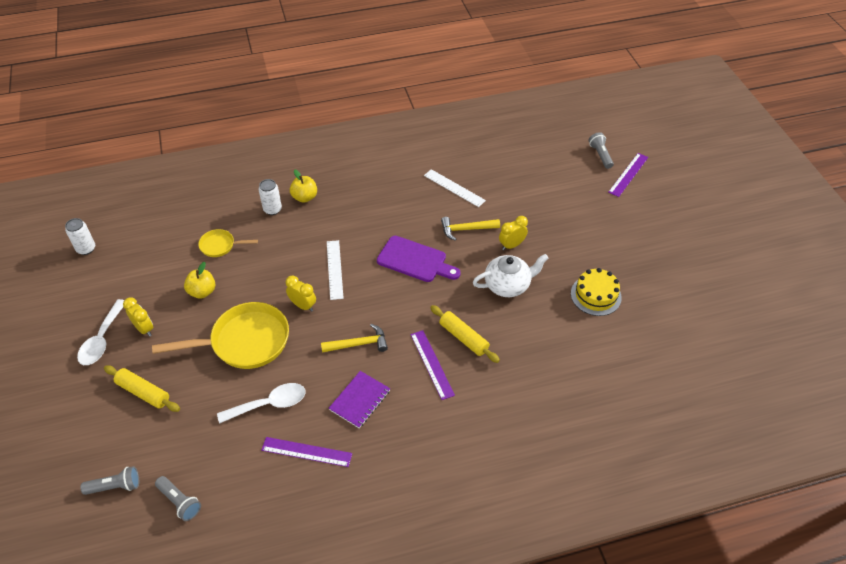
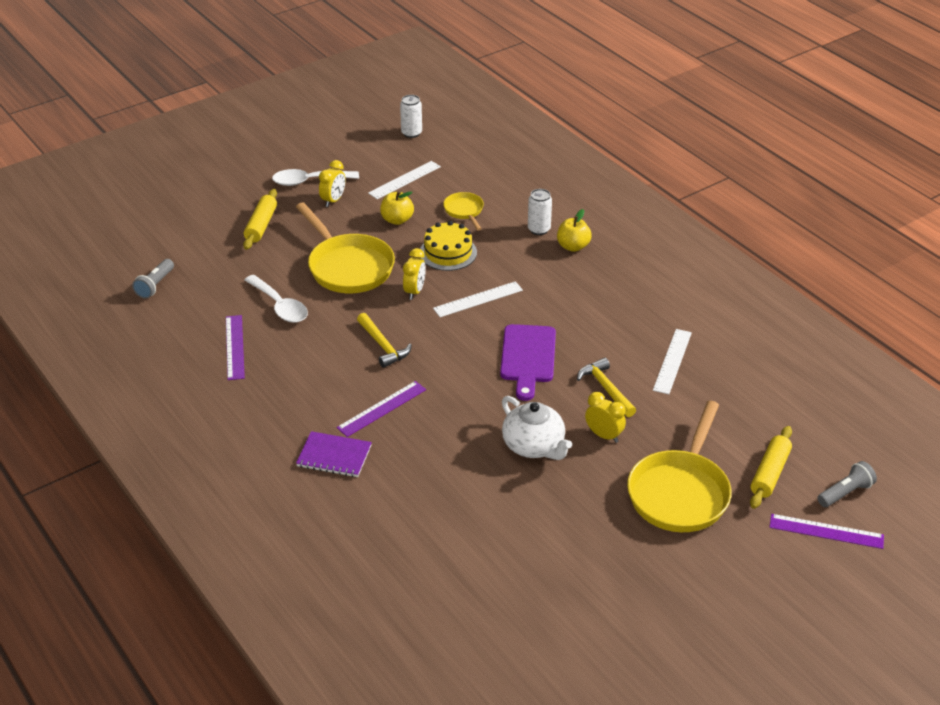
camera: 70 degrees right, 10 degrees down
(115, 486) = (159, 244): grey flashlight -> none
(150, 272) = (404, 180): none -> white ruler
(360, 400) = (310, 366): purple notebook -> purple notebook (334, 456)
(463, 338) = (431, 425): yellow rolling pin -> yellow rolling pin (769, 473)
(577, 226) = (680, 492): none -> yellow pan
(595, 295) = (563, 534): yellow cake -> yellow cake (448, 252)

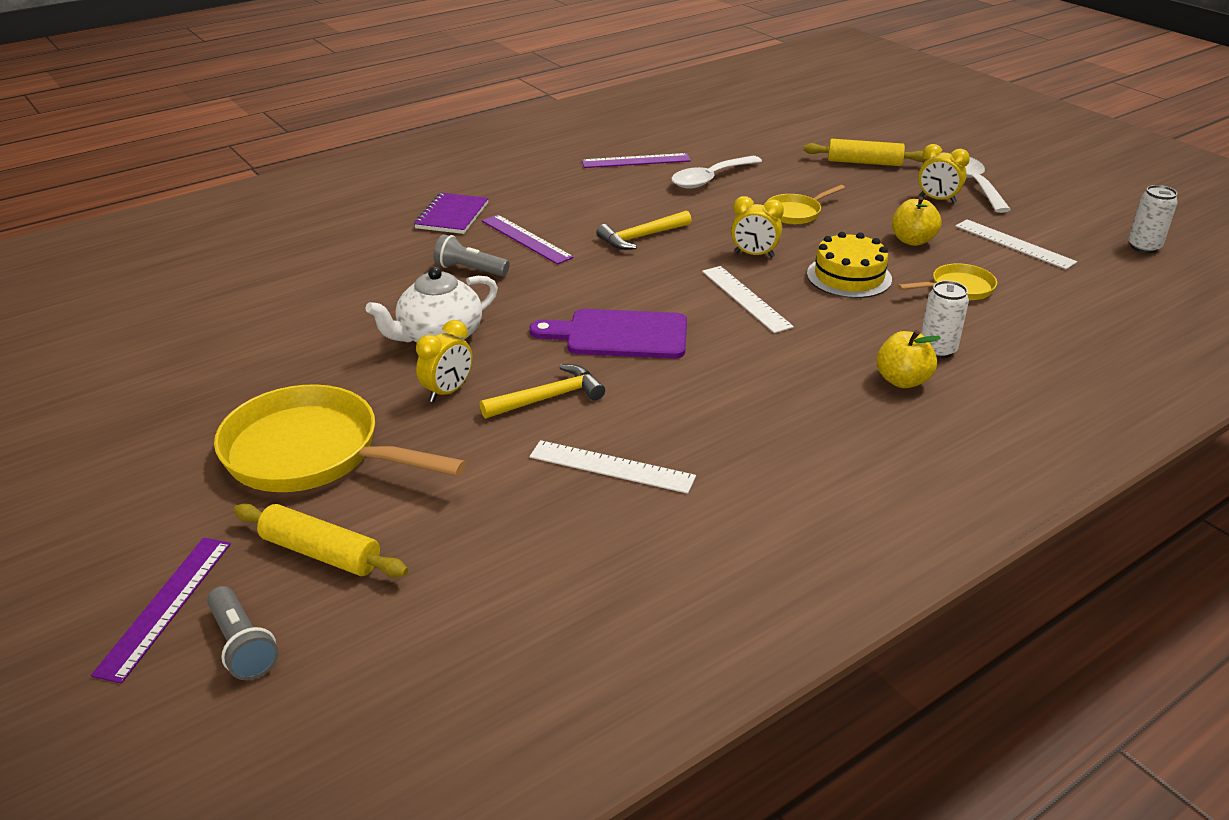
camera: 90 degrees right, 5 degrees down
(155, 285) = (736, 120): grey flashlight -> grey flashlight (470, 270)
(348, 267) = (796, 213): yellow pan -> yellow pan, size x0.50

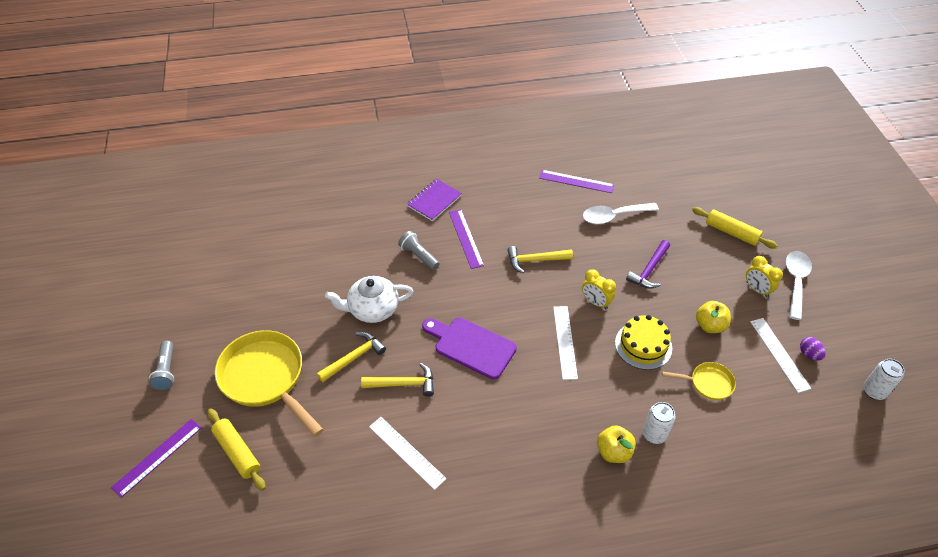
camera: 25 degrees right, 15 degrees up
(242, 645) = (178, 498): grey flashlight -> grey flashlight (166, 371)
(447, 392) = (354, 357): yellow clock -> yellow hammer
(796, 213) = (649, 270): yellow pan -> purple hammer
(1046, 236) = (809, 354): none -> purple egg

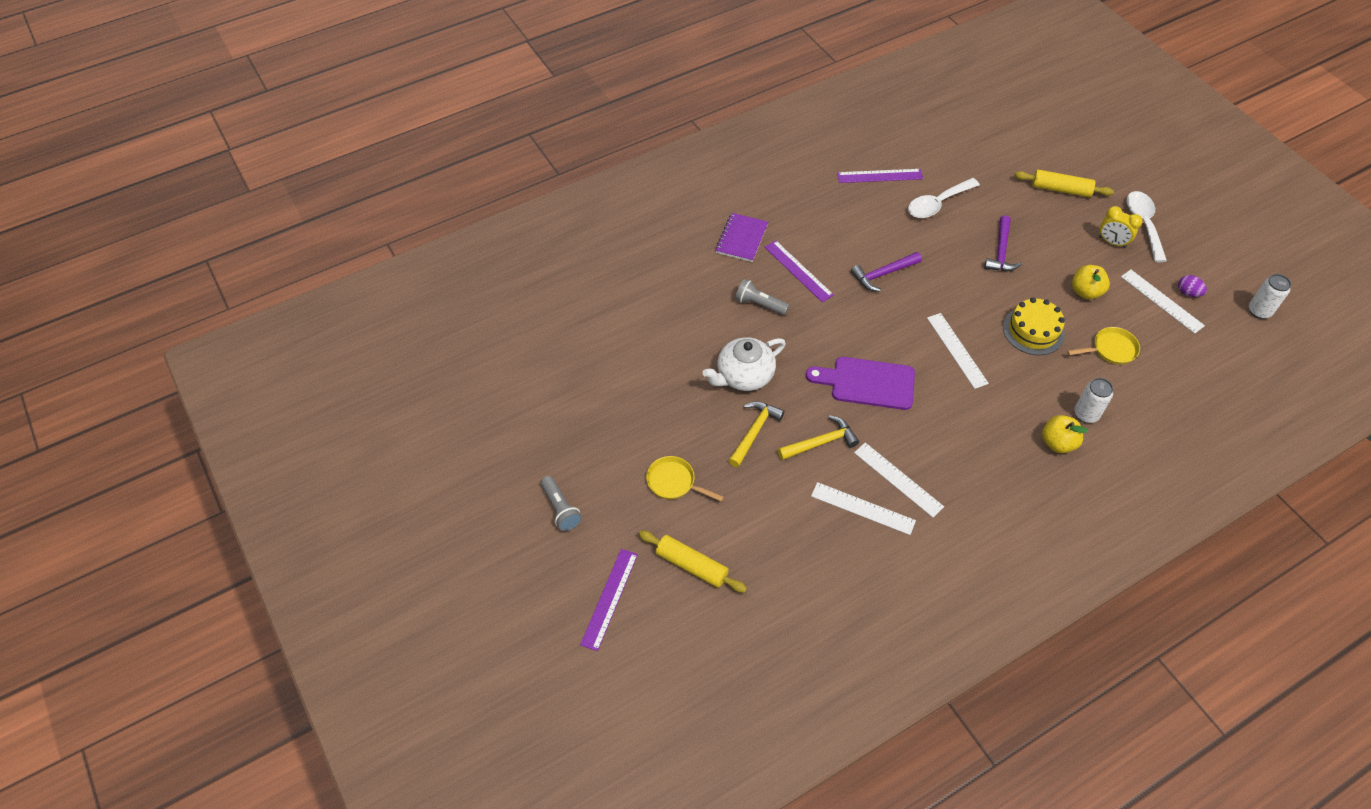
camera: 20 degrees left, 5 degrees up
(265, 378) = (674, 482): yellow pan -> yellow pan, size x0.50
(451, 437) = (898, 479): none -> white ruler
(535, 260) = (883, 274): yellow hammer -> purple hammer
(595, 302) = (966, 300): yellow clock -> none

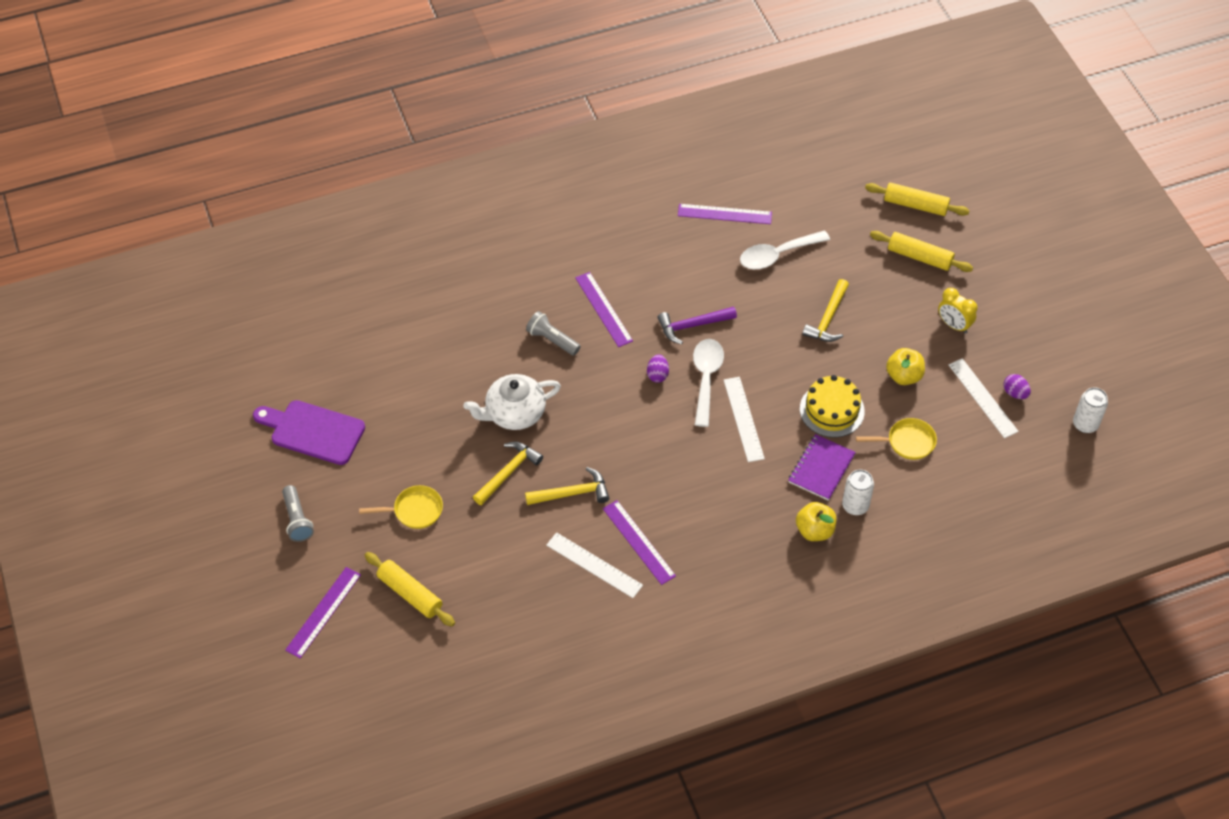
camera: 10 degrees right, 0 degrees up
(674, 482) = (414, 510): yellow pan -> yellow pan turned 135 degrees clockwise
(741, 239) = (554, 265): purple notebook -> purple notebook (821, 468)
(865, 322) = (657, 375): none -> purple egg
(867, 383) = (639, 440): purple cutting board -> purple cutting board (313, 431)
(898, 479) = (638, 542): white ruler -> purple ruler
(1001, 252) = (828, 319): purple hammer -> yellow hammer
(1041, 148) = (915, 205): none -> yellow rolling pin
(1143, 224) = (997, 309): white spoon -> white spoon (706, 379)

